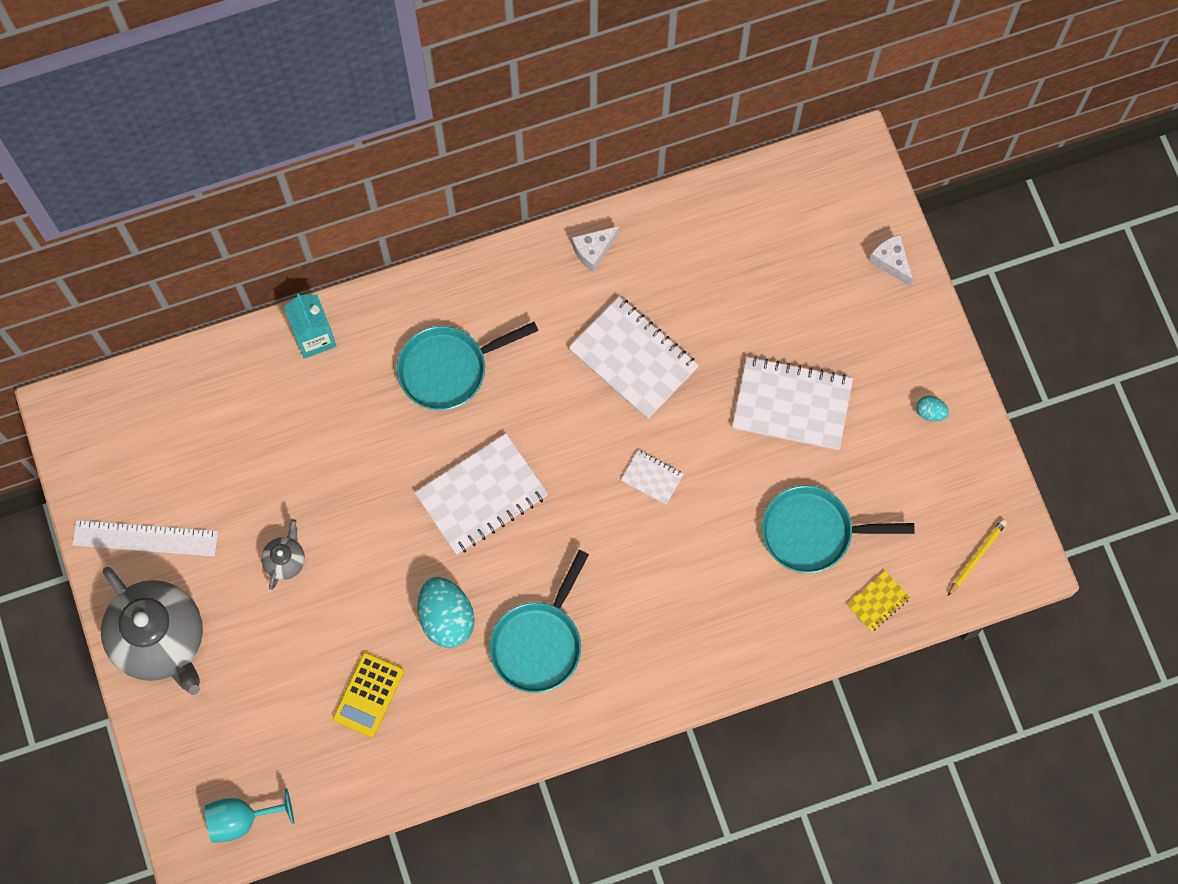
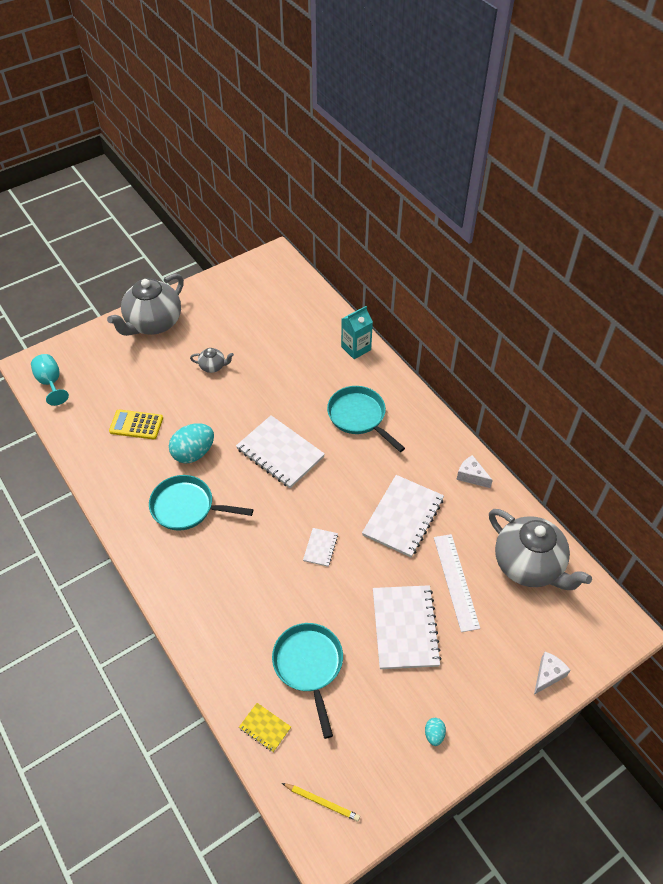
camera: 75 degrees right, 20 degrees down
(145, 538) = (211, 304): white ruler -> white ruler (455, 581)
(745, 228) = (529, 565): none -> grey teapot

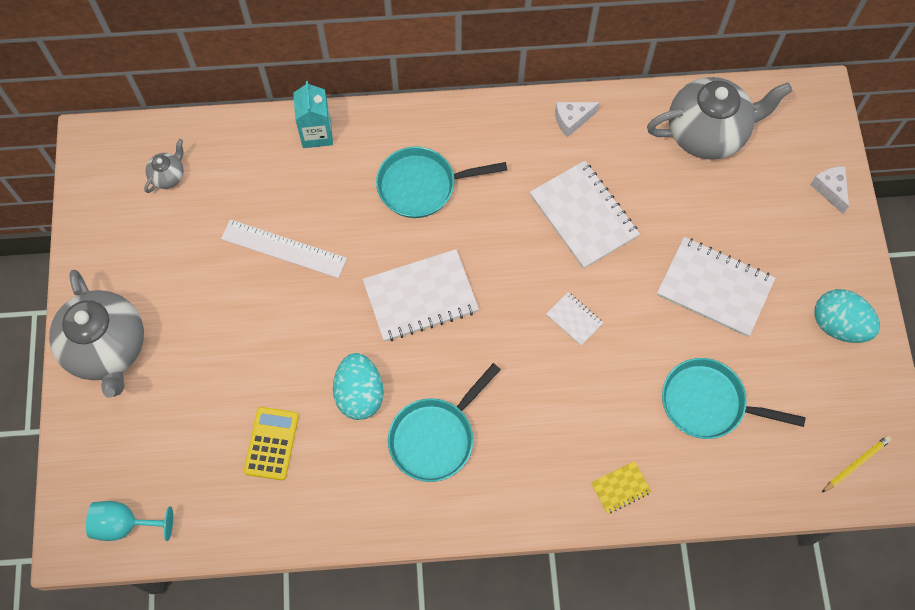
camera: 60 degrees left, 15 degrees up
(136, 425) = (271, 443): yellow calculator -> yellow calculator turned 150 degrees clockwise
(213, 366) = (235, 309): grey teapot -> grey teapot (168, 176)
(265, 728) = (754, 481): yellow notebook -> yellow notebook (620, 488)
(434, 734) = (838, 325): turquoise egg -> turquoise egg, size x2.13
(455, 581) = (688, 210): white ruler -> white ruler (283, 249)

